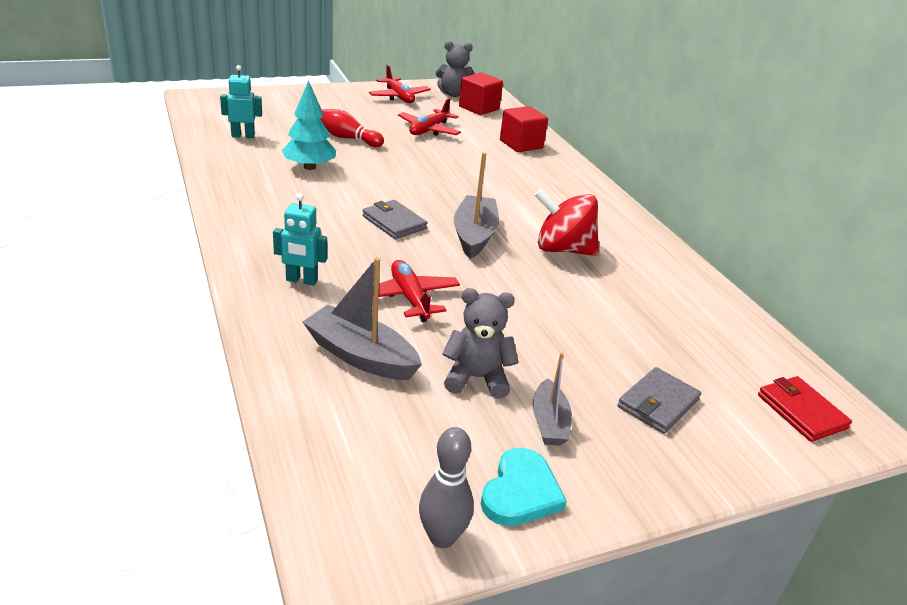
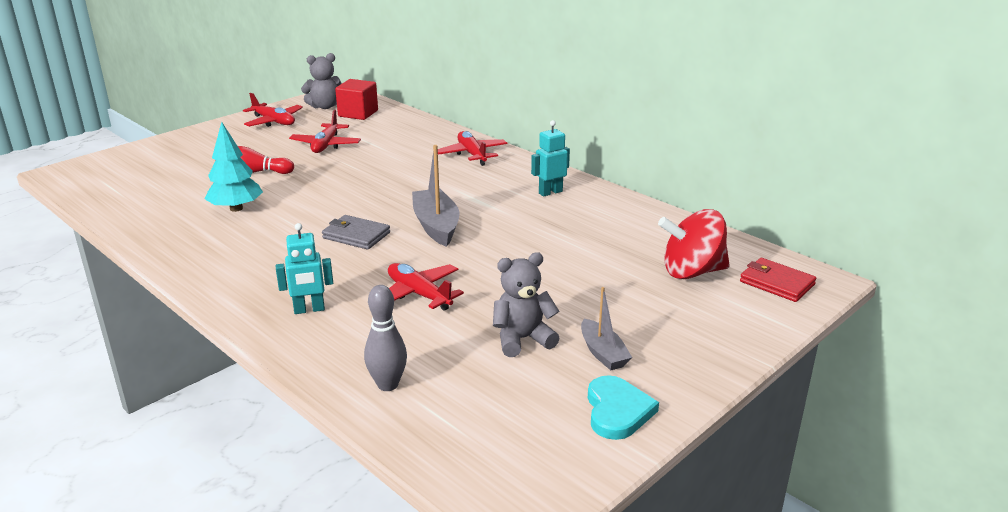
camera: 20 degrees left, 5 degrees down
(243, 136) = (143, 197): turquoise robot -> turquoise robot (550, 192)
(360, 356) = (412, 354): grey boat -> none
(442, 537) = (582, 465): grey bowling pin -> grey bowling pin (388, 385)
(521, 144) = (420, 136): red cube -> none
(559, 175) = (472, 154): none -> red plane
(563, 249) = (519, 216): red spinning top -> red spinning top (692, 272)
(658, 403) = (673, 311): grey wallet -> none

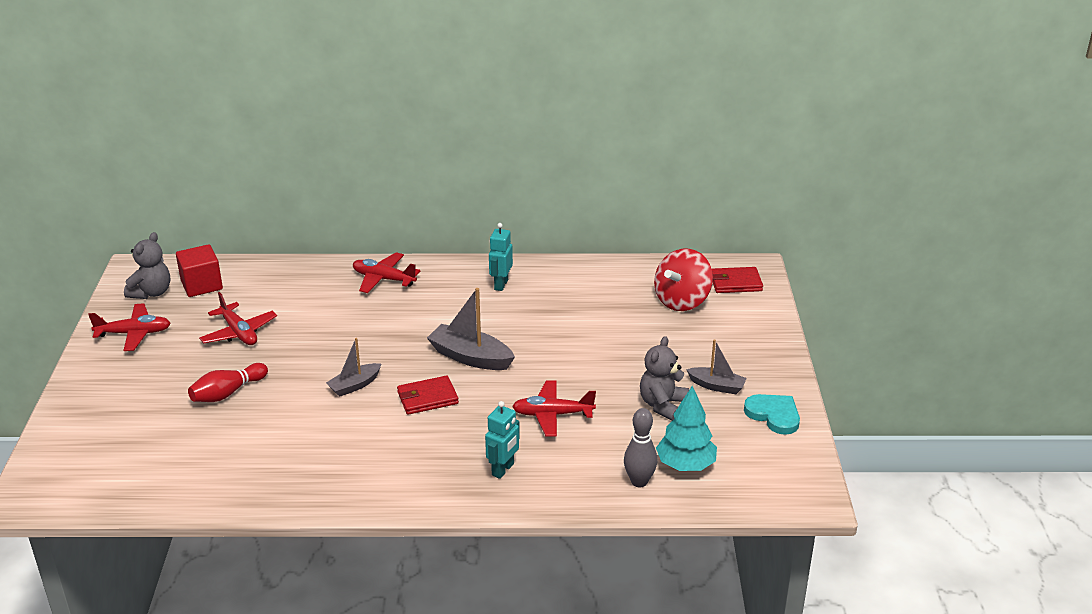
camera: 45 degrees left, 5 degrees up
(236, 208) = (285, 431): turquoise tree -> turquoise tree (685, 465)
(328, 204) = (354, 385): none -> grey boat
(356, 235) = (427, 398): grey wallet -> red wallet

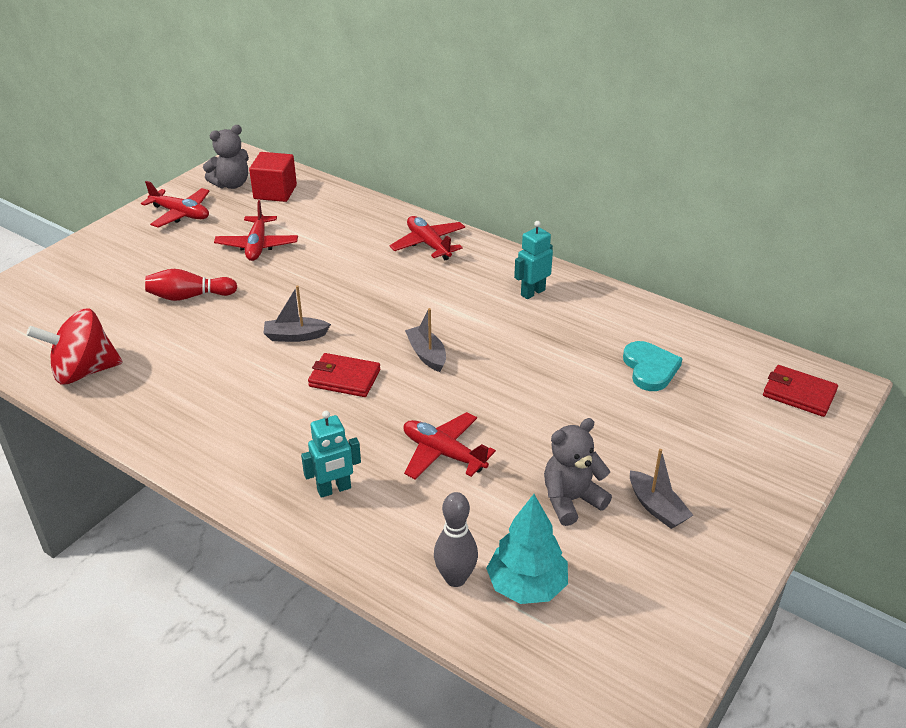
camera: 35 degrees right, 5 degrees up
(470, 357) = (427, 354): grey boat -> grey boat, size x0.62
(682, 301) = (712, 388): red spinning top -> red spinning top (84, 371)
(774, 415) = (693, 578): turquoise heart -> turquoise heart (650, 368)

